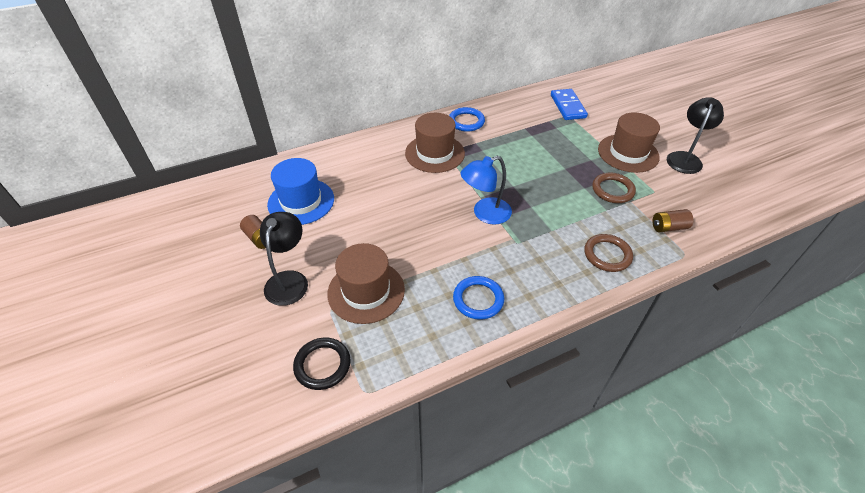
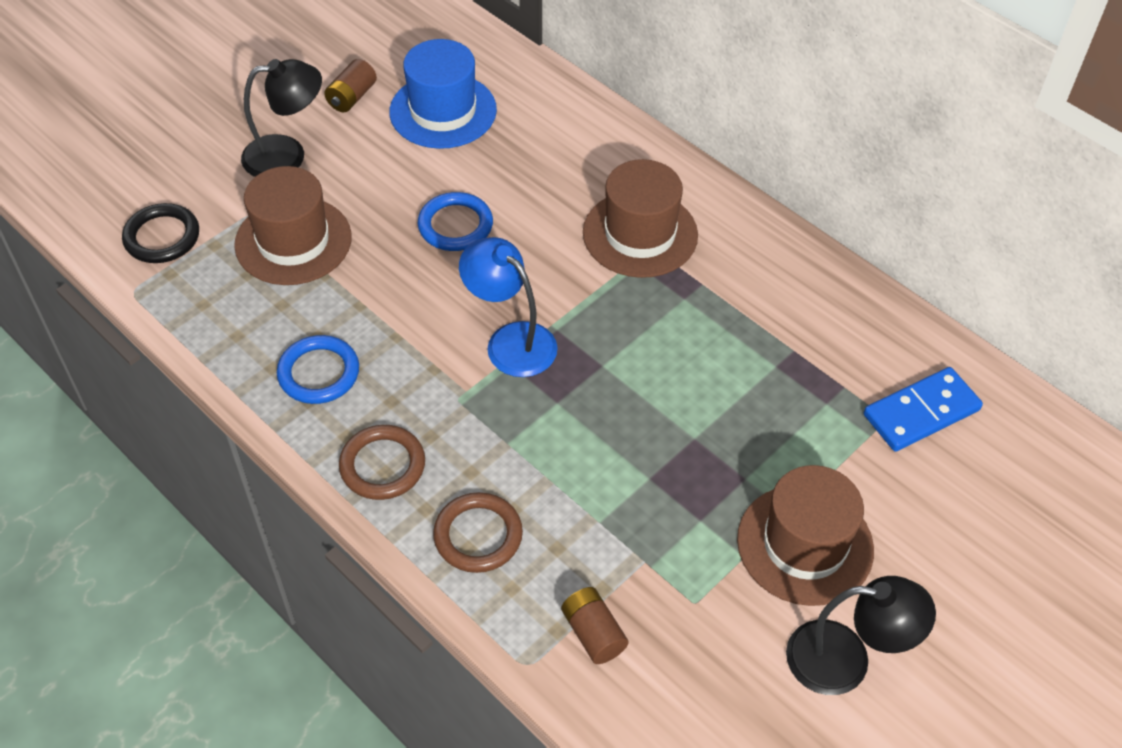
camera: 70 degrees right, 5 degrees up
(466, 121) = (763, 255): blue ring -> blue ring (455, 225)
(612, 190) = (665, 527): brown ring -> brown ring (382, 465)

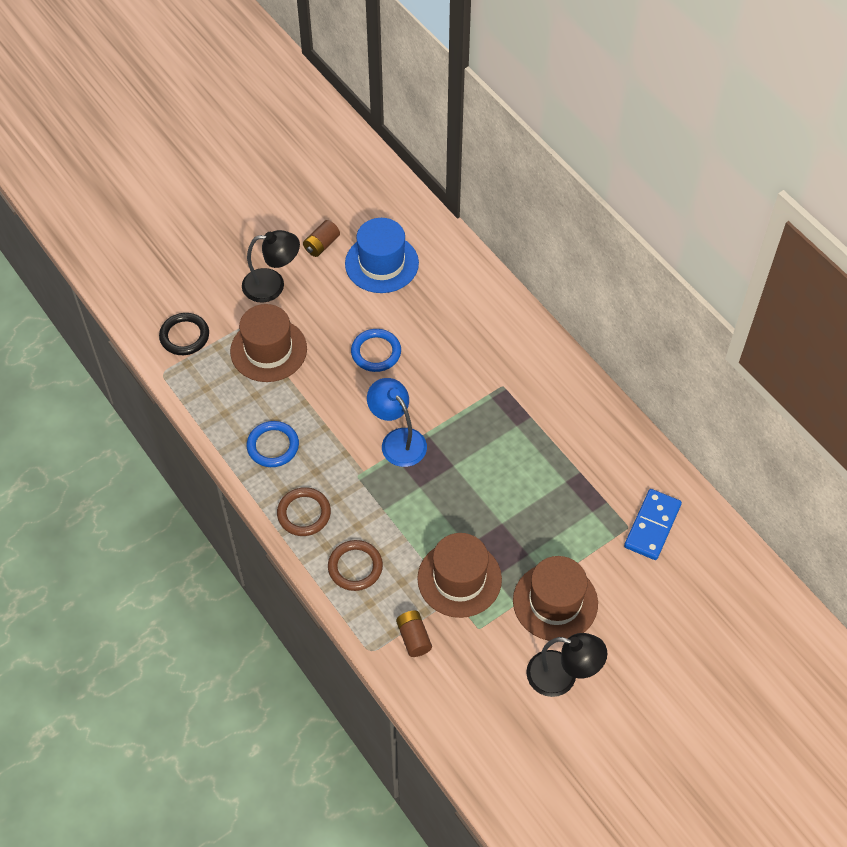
camera: 10 degrees right, 5 degrees up
(640, 234) = (497, 374): brown hat -> brown hat (459, 579)
(921, 412) = (652, 526): blue domino -> blue domino turned 45 degrees counterclockwise

